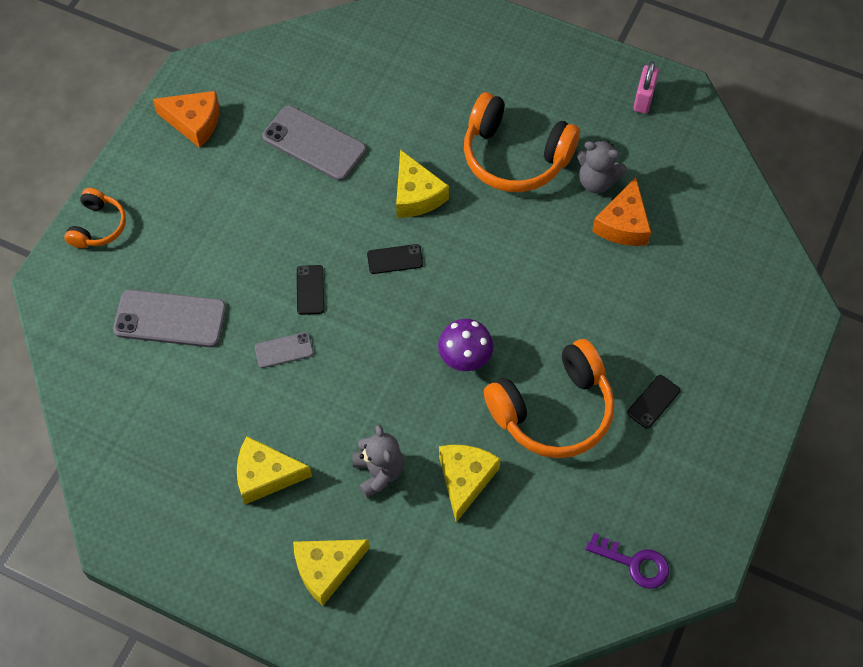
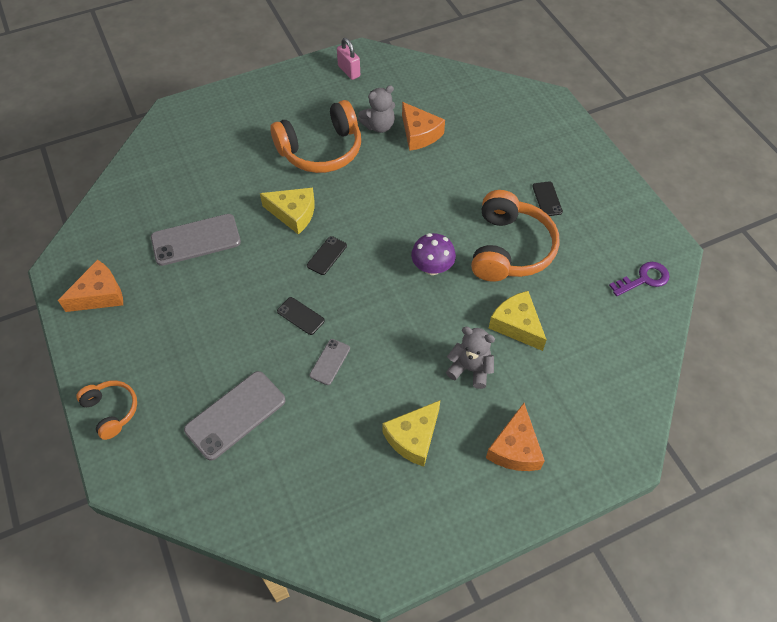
camera: 50 degrees left, 5 degrees down
(326, 569) = (515, 448): yellow cheese -> orange cheese

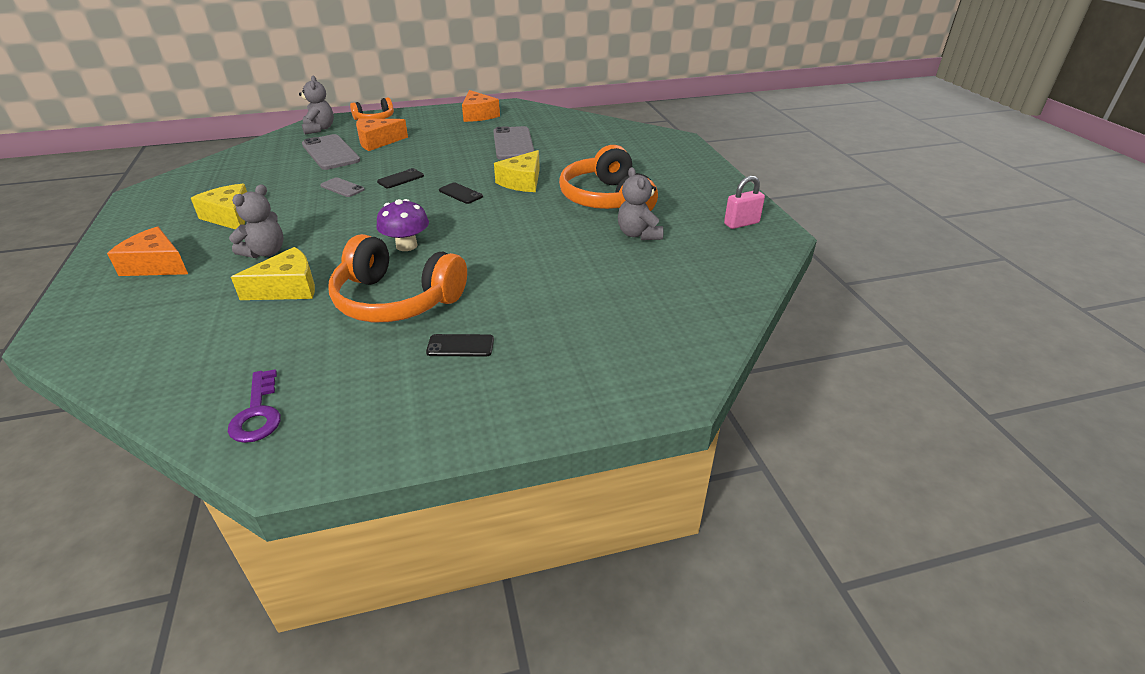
camera: 100 degrees right, 20 degrees down
(153, 466) = (319, 129): none -> grey teddy bear
(419, 134) = (618, 259): orange cheese -> orange cheese (377, 141)

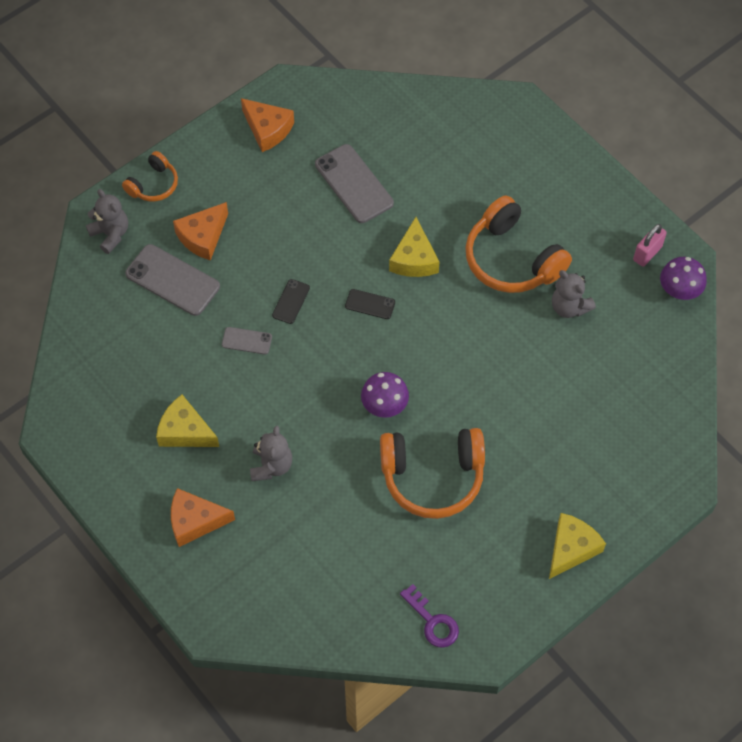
camera: 25 degrees left, 25 degrees up
(288, 288) = (335, 500): yellow cheese -> yellow cheese (571, 548)
(460, 346) = (517, 504): black phone -> none
(762, 251) = (679, 290): none -> purple mushroom

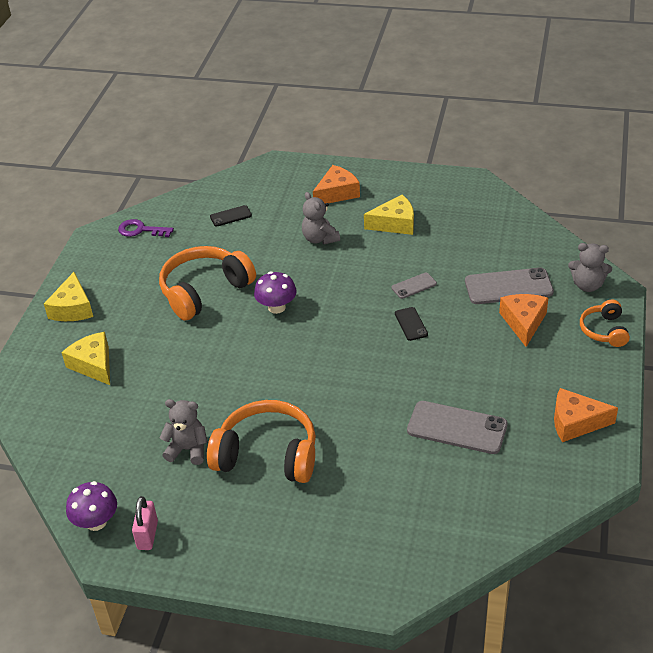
camera: 145 degrees right, 20 degrees down
(370, 304) = (351, 356): black phone -> black phone (230, 216)
(414, 259) = (349, 405): yellow cheese -> yellow cheese (93, 364)

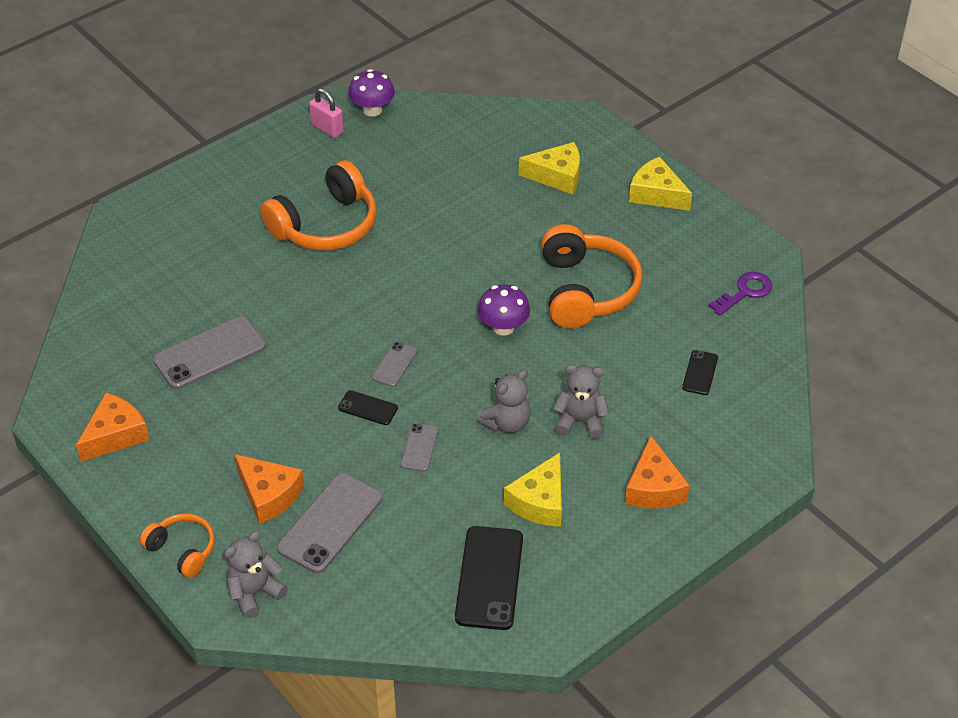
camera: 125 degrees right, 5 degrees up
(188, 449) = (387, 185): grey teddy bear -> grey teddy bear (506, 423)
(362, 334) = (394, 364): none -> grey phone
(465, 214) = (489, 578): none -> black phone

